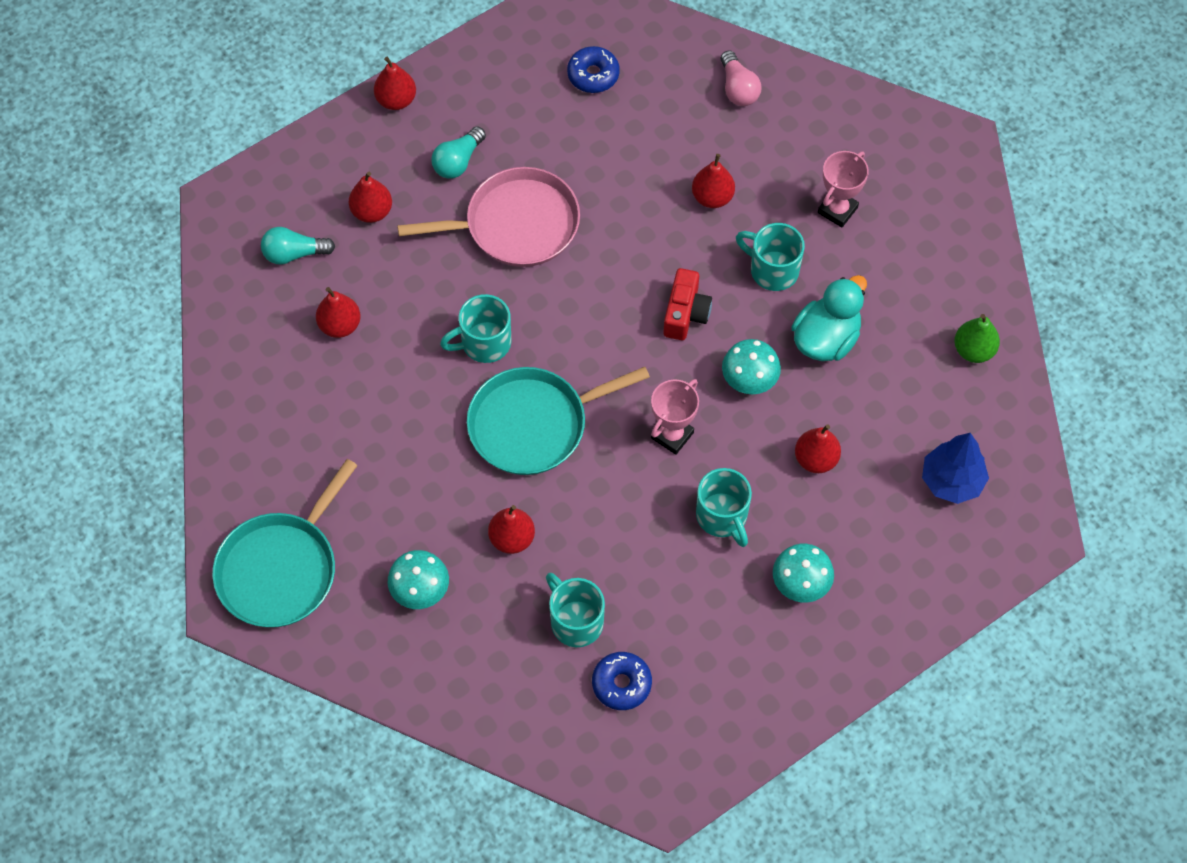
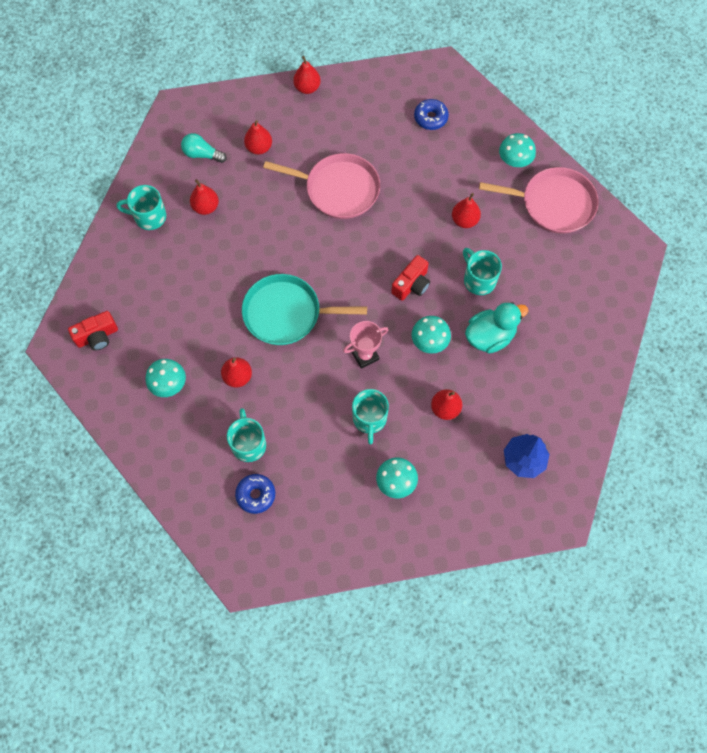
camera: 25 degrees right, 5 degrees up
(281, 569) = (97, 336): turquoise pan -> red camera
(458, 161) = (324, 138): turquoise light bulb -> none
(484, 343) = (283, 252): turquoise mug -> turquoise mug (149, 217)
(738, 88) = (514, 160): pink light bulb -> turquoise mushroom
(820, 126) = (553, 204): none -> pink pan
(837, 210) = (538, 259): pink trophy -> none
(973, 350) = (580, 383): green pear -> none

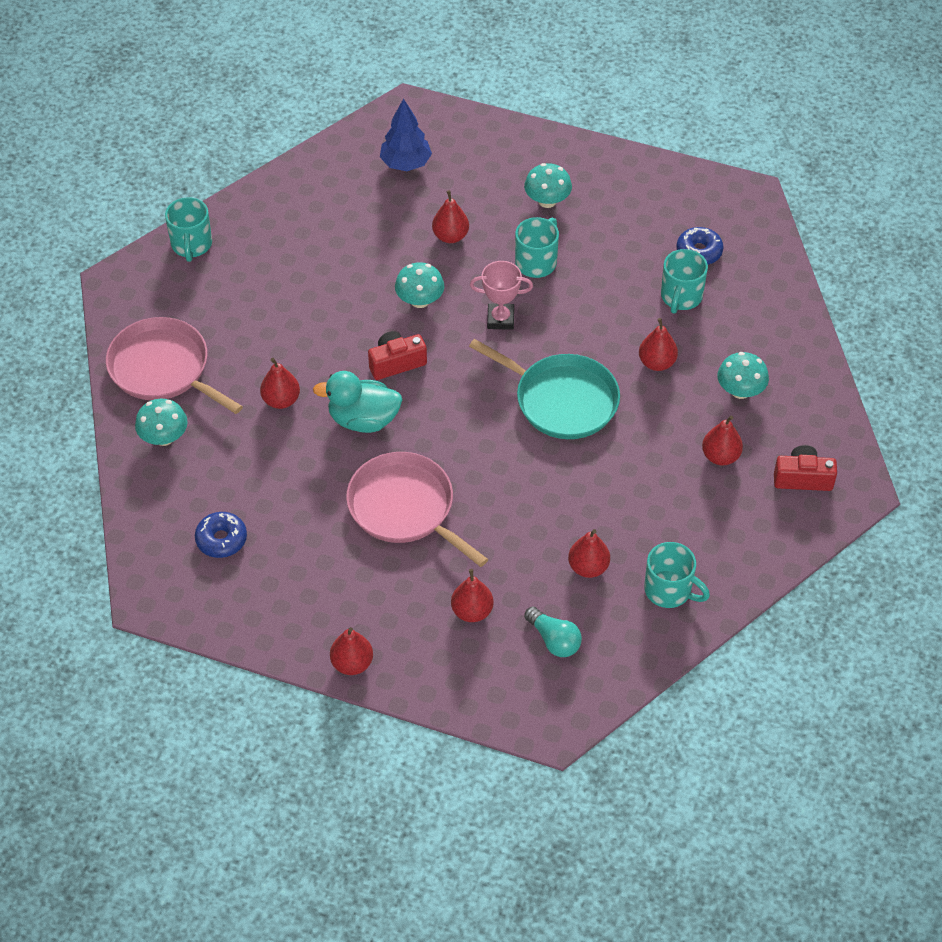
camera: 150 degrees left, 15 degrees down
(159, 325) = (720, 456): none -> red pear
(478, 280) = (317, 333): turquoise mug -> turquoise mug (191, 245)
(490, 336) = (351, 276): turquoise duck -> turquoise duck (363, 420)

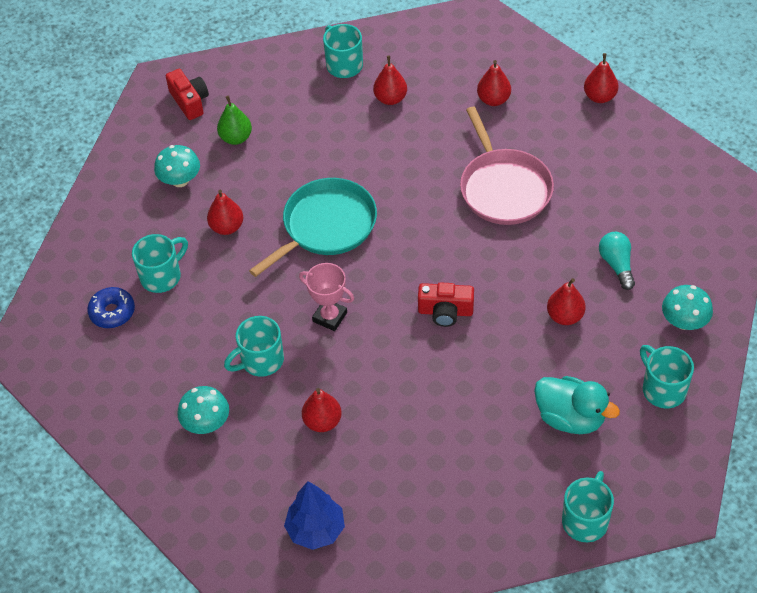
camera: 150 degrees left, 0 degrees up
(163, 369) = (662, 389): pink pan -> turquoise mug
(221, 539) = (664, 217): blue donut -> none
(363, 420) = (501, 271): turquoise duck -> turquoise duck (570, 418)
(420, 300) = (390, 364): turquoise mushroom -> none
(554, 640) = (446, 63): turquoise light bulb -> turquoise light bulb (616, 265)
(561, 400) = (326, 226): turquoise pan -> turquoise pan turned 75 degrees clockwise
(720, 456) = (236, 138): red pear -> green pear
(802, 478) = (190, 101): red camera -> red camera turned 150 degrees counterclockwise

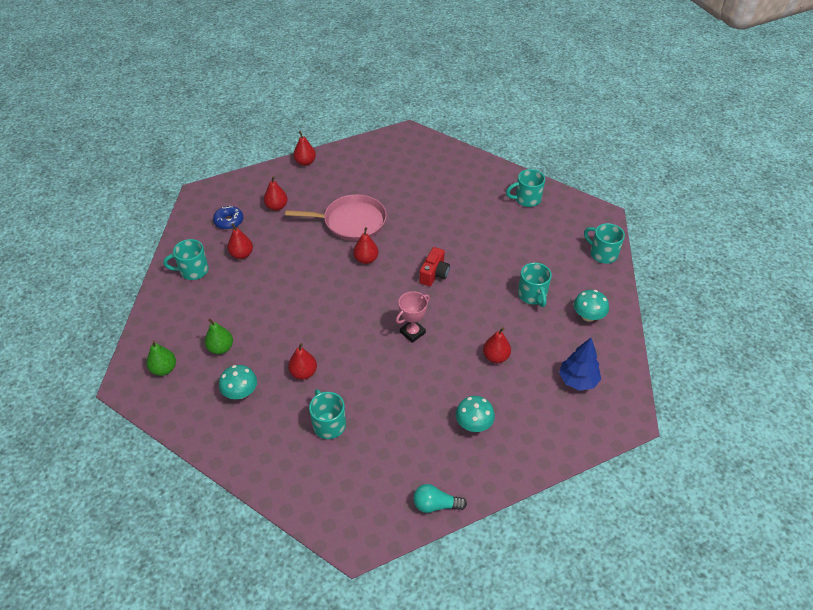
camera: 75 degrees left, 5 degrees down
(112, 312) = (347, 465): blue donut -> blue donut (229, 221)
(190, 101) = (164, 369): red camera -> green pear
(261, 360) = (433, 379): turquoise mug -> turquoise mug (532, 295)
(326, 226) = (334, 316): turquoise pan -> none
(565, 316) = (461, 223): red pear -> red pear (366, 259)
(570, 418) = (533, 240): turquoise duck -> none
(616, 265) = (434, 192): turquoise light bulb -> turquoise light bulb (435, 505)
(684, 321) = (485, 178): turquoise mushroom -> turquoise mushroom (588, 316)

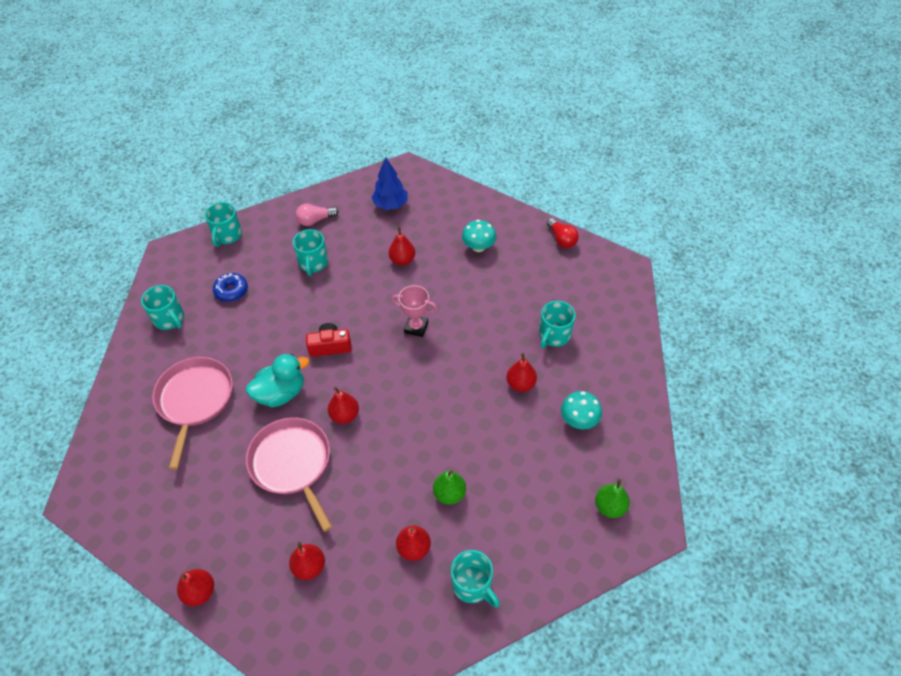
camera: 120 degrees left, 5 degrees up
(221, 348) = (548, 472): green pear -> green pear (449, 494)
(229, 221) = (368, 608): blue donut -> blue donut (231, 291)
(412, 234) = (281, 393): none -> turquoise duck
(435, 505) = (561, 239): turquoise light bulb -> red light bulb
(441, 193) = (195, 400): none -> pink pan
(532, 295) = (313, 263): turquoise mug -> turquoise mug turned 135 degrees clockwise
(588, 316) = (315, 220): turquoise mushroom -> pink light bulb

